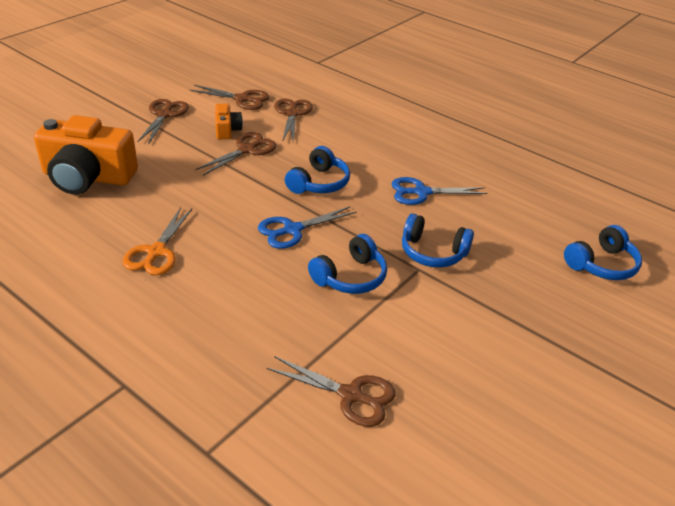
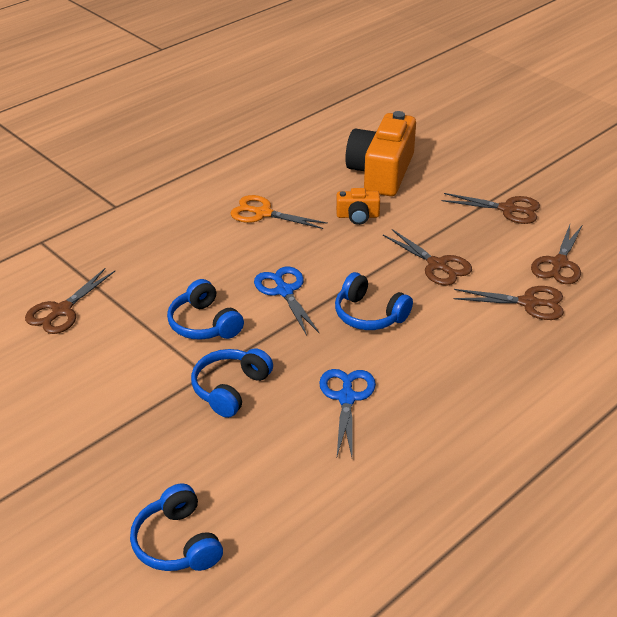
camera: 100 degrees right, 0 degrees up
(227, 130) = (480, 252): orange camera -> orange camera (357, 216)

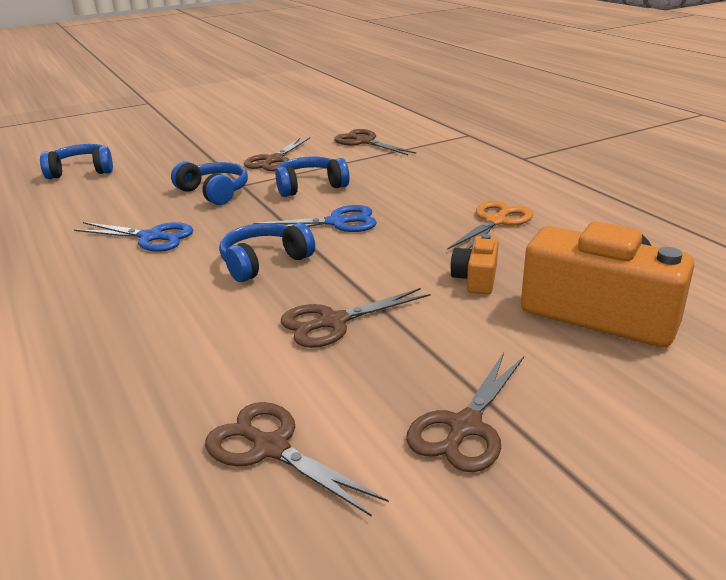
camera: 105 degrees right, 10 degrees down
(529, 303) = (196, 386): brown scissors -> brown scissors (274, 160)

